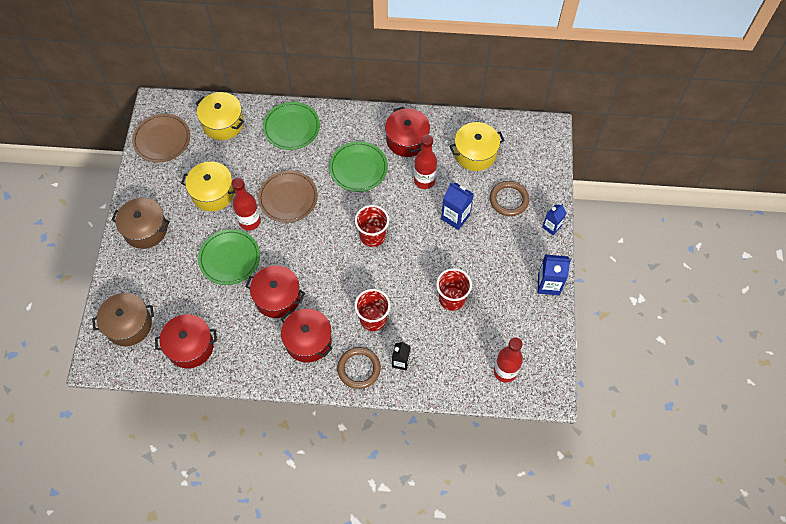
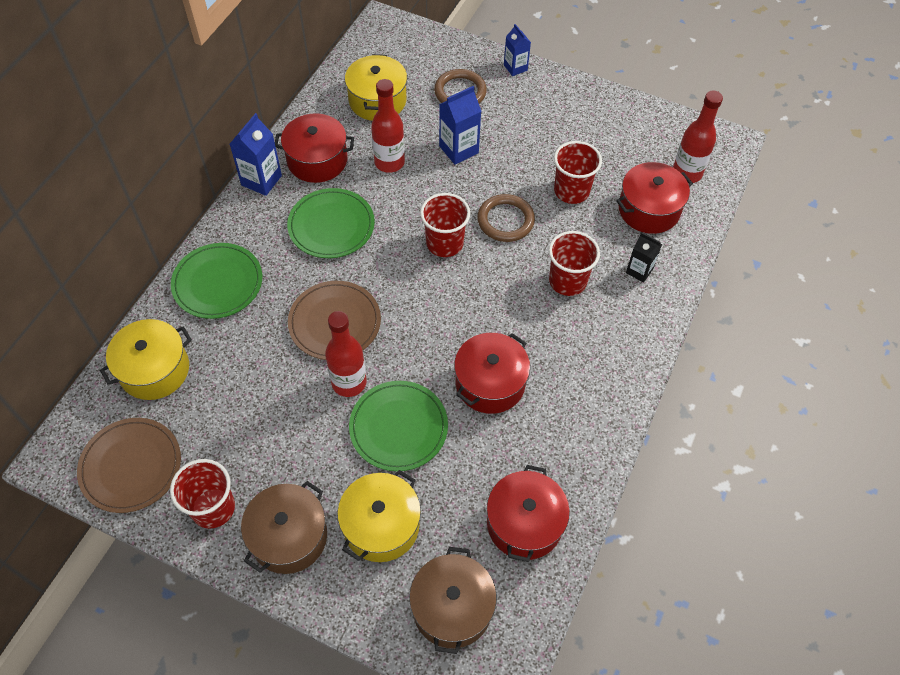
camera: 70 degrees left, 5 degrees down
(150, 187) = (213, 508): none -> red cup
(213, 193) = (273, 419): yellow pot -> yellow pot (381, 525)
(308, 341) = (572, 365): red pot -> red pot (649, 209)
(359, 369) = (633, 319): brown ring -> brown ring (505, 220)
(548, 284) = (589, 96): blue carton -> blue carton (261, 180)

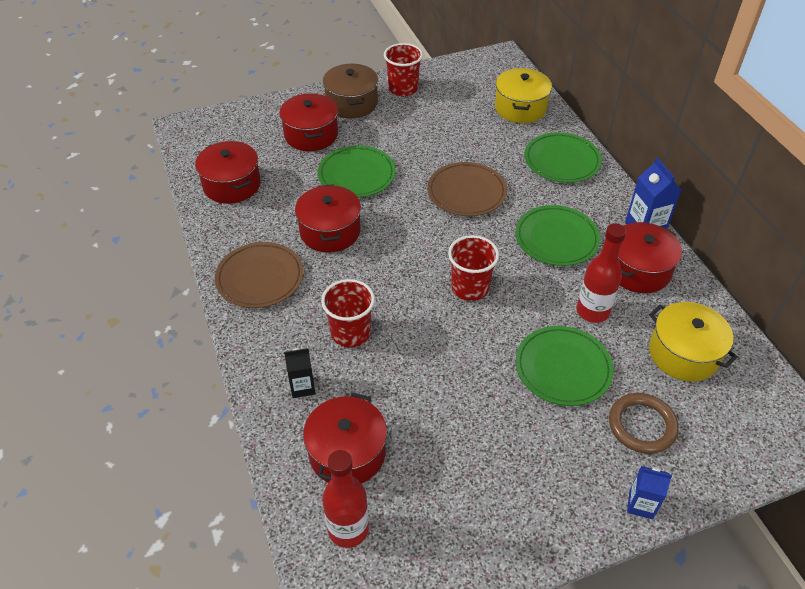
camera: 135 degrees right, 10 degrees down
(131, 466) = (464, 75): brown plate -> brown plate (260, 277)
(349, 382) = (414, 173): red bottle -> none
(381, 525) = (311, 135): yellow pot -> red pot
(452, 608) = (235, 132): brown pot -> none
(458, 149) = (563, 368): blue carton -> green plate
(505, 220) = (450, 340): brown ring -> none
(571, 191) = (431, 411): red cup -> none

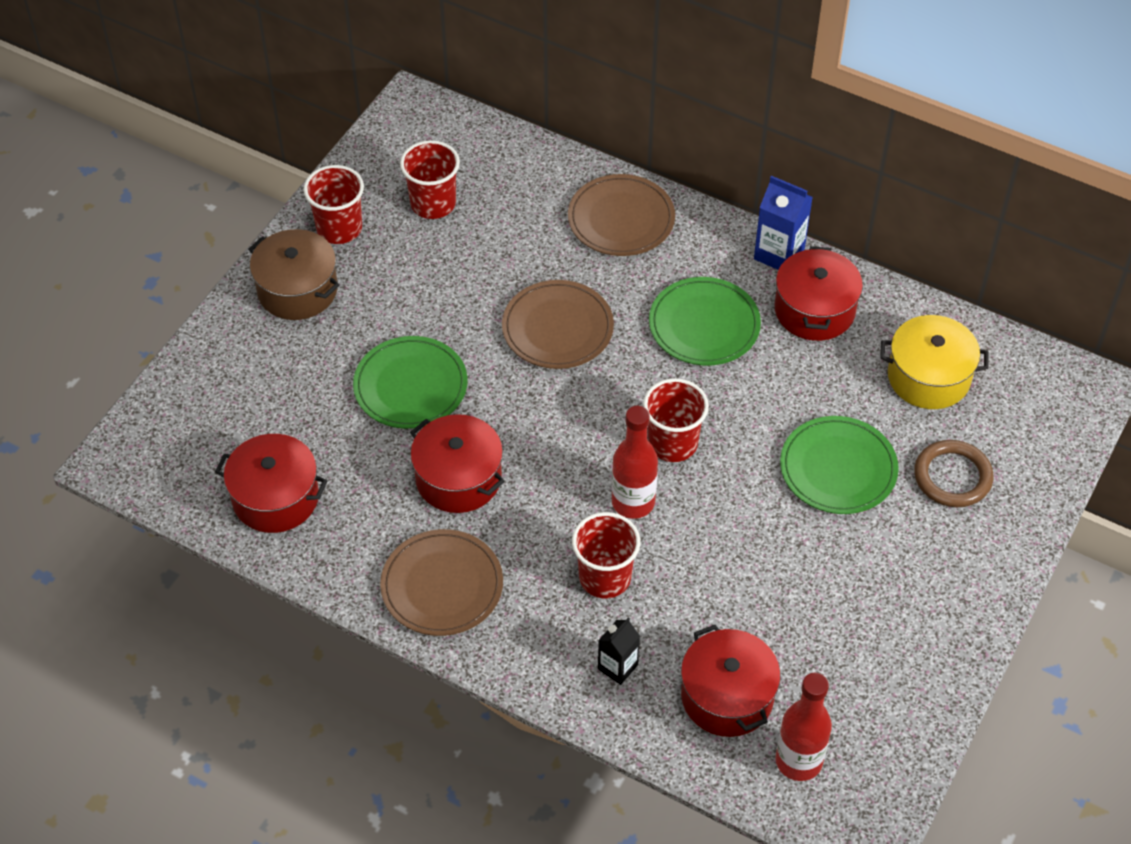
camera: 40 degrees left, 5 degrees up
(311, 135) = (296, 367): red pot -> none
(463, 102) = (433, 203): none -> red cup
(520, 108) = (508, 172): yellow pot -> none
(562, 160) = (621, 219): green plate -> brown plate
(592, 311) = (812, 388): red bottle -> red bottle (633, 502)
(641, 504) = (1011, 552): blue carton -> none

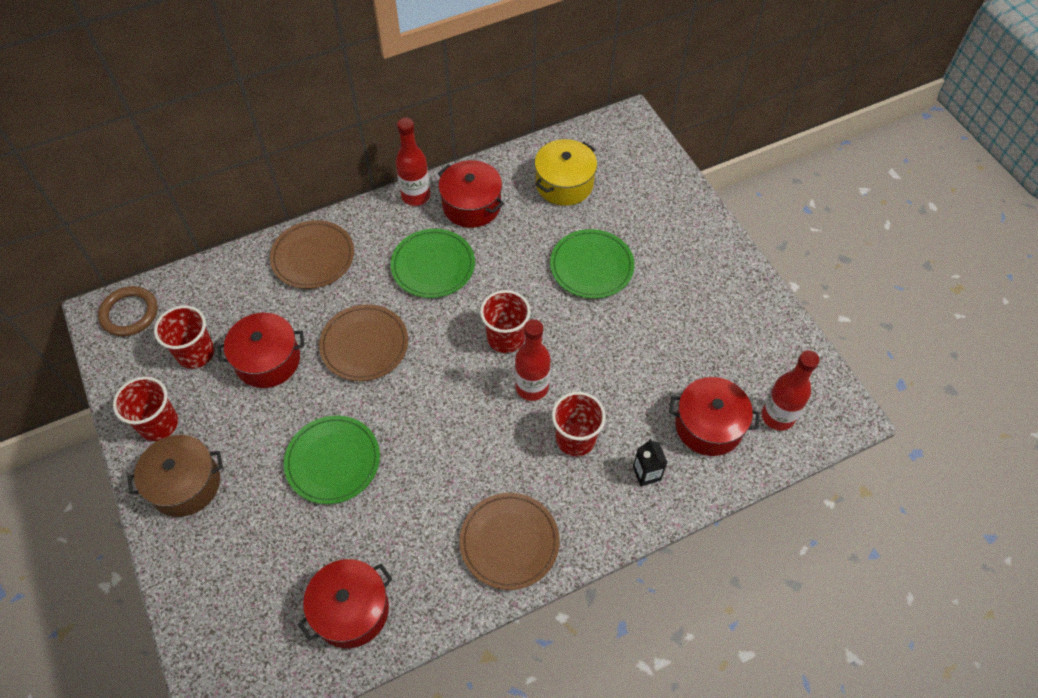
camera: 55 degrees left, 5 degrees up
(458, 478) = (432, 478): red pot -> red pot (268, 360)
(779, 254) = (416, 196): blue carton -> red bottle
(952, 477) = (639, 217): brown ring -> brown ring (129, 313)

